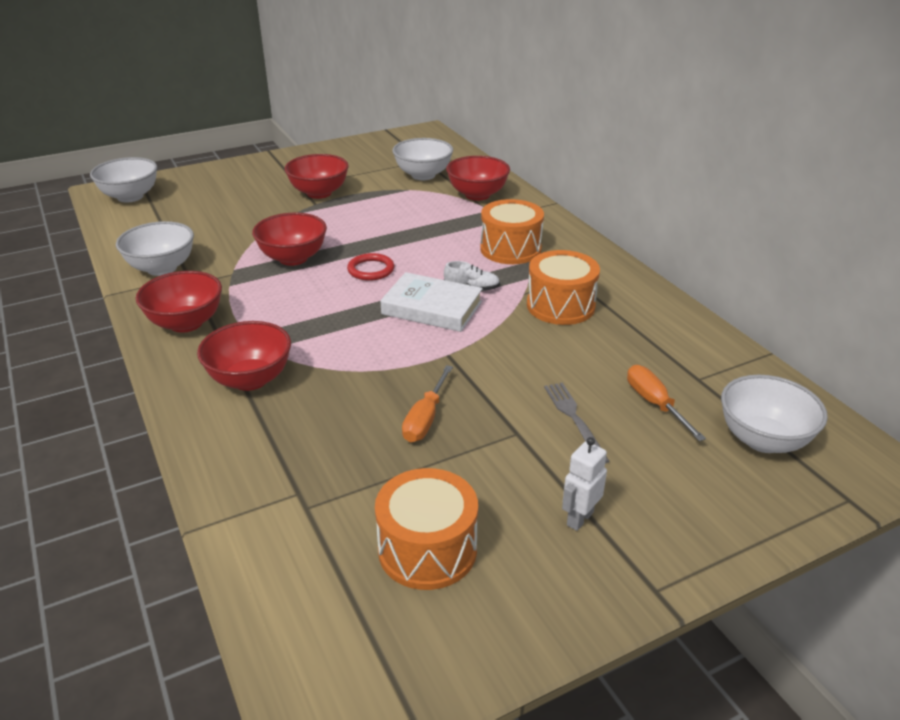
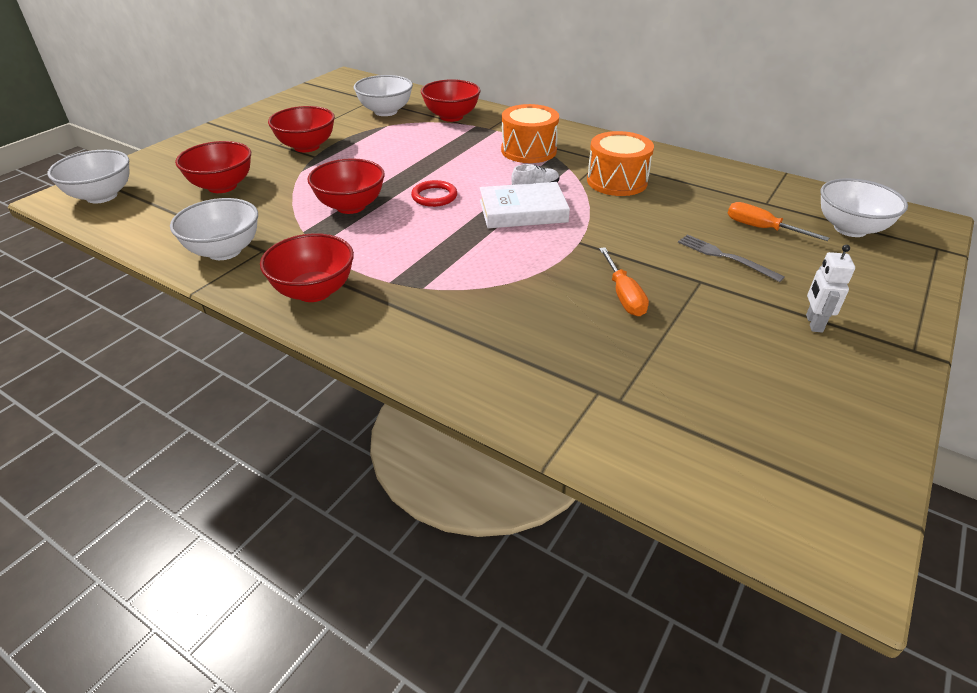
camera: 30 degrees left, 5 degrees up
(250, 379) = (439, 317): red bowl -> red bowl (222, 186)
(427, 549) = (747, 390): orange drum -> none

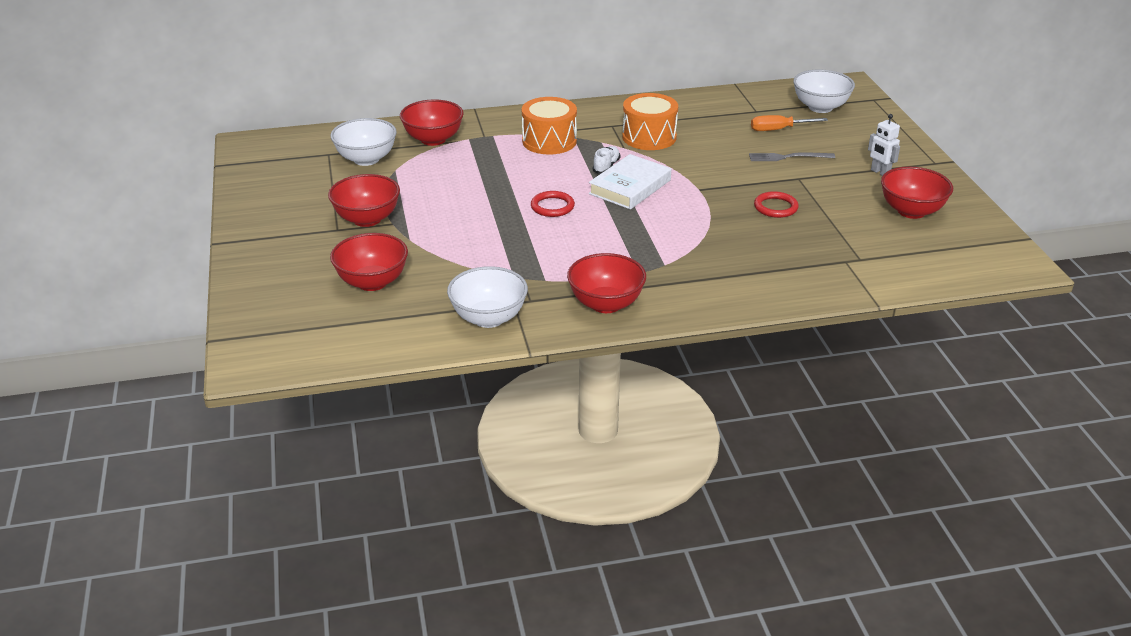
camera: 45 degrees left, 5 degrees down
(102, 196) = (283, 343): white bowl -> none
(351, 206) = (509, 243): red bowl -> red bowl (911, 211)
(623, 295) = (775, 207): orange screwdriver -> red ring

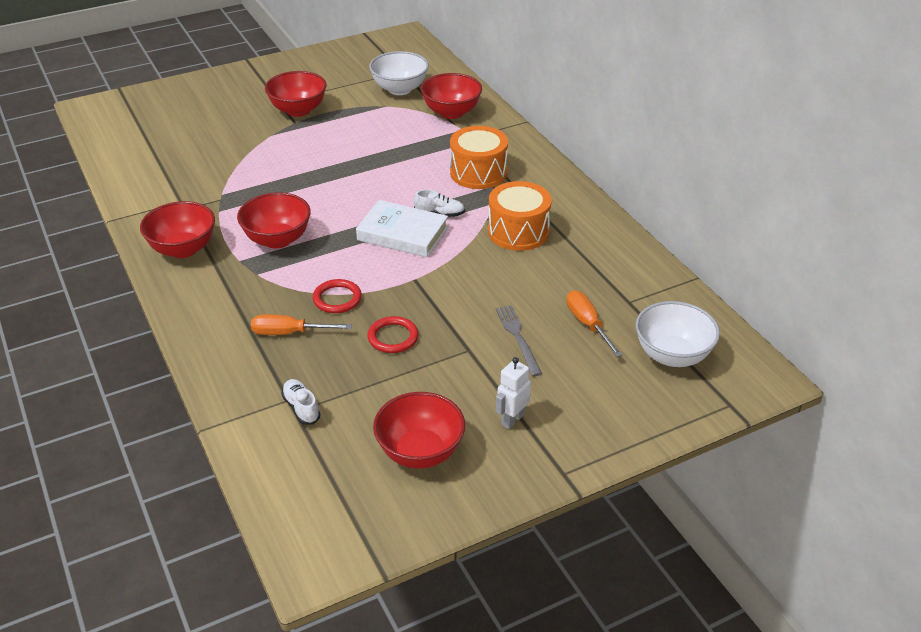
camera: 75 degrees right, 5 degrees up
(372, 282) = (202, 132): red bowl -> red bowl (277, 239)
(488, 318) = (155, 193): white bowl -> none
(552, 206) = (348, 195): red ring -> red ring (337, 299)
(758, 254) = (289, 333): none -> orange screwdriver
(857, 256) = (301, 408): none -> white shoe

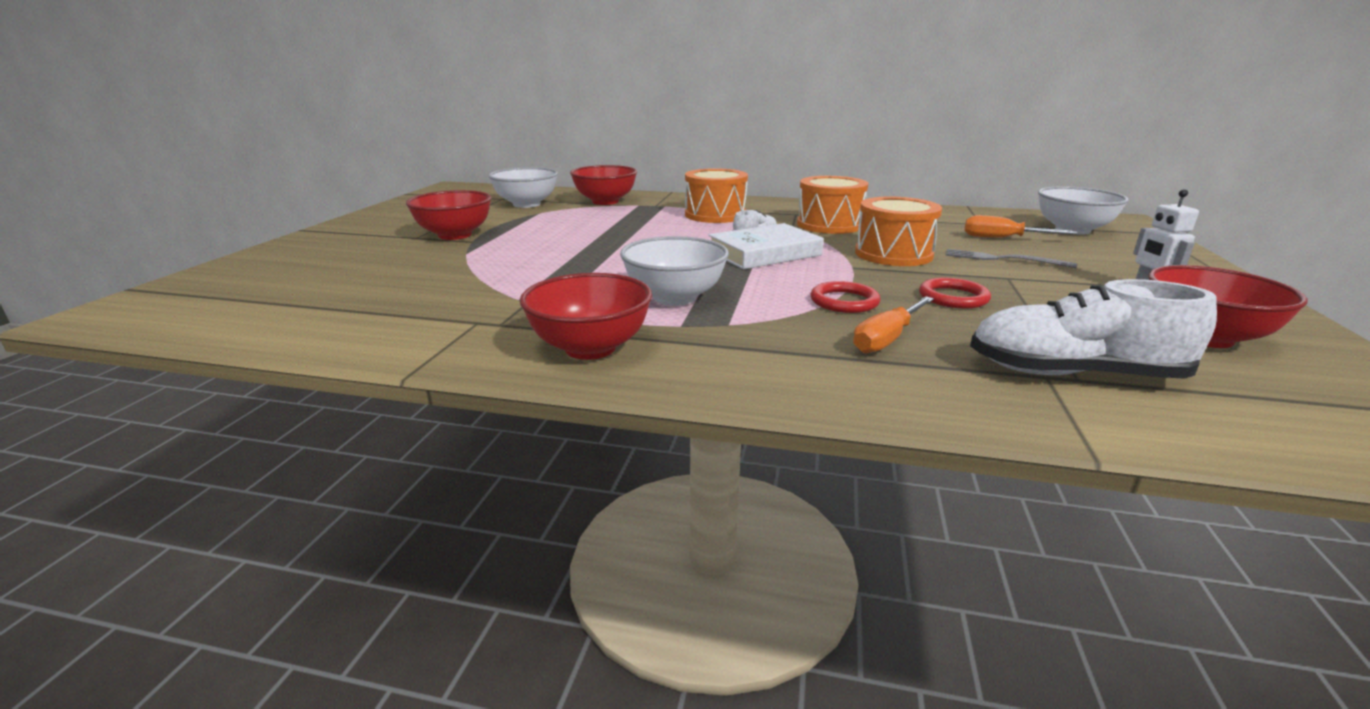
camera: 50 degrees left, 15 degrees down
(277, 239) = (674, 297): red bowl -> white bowl
(301, 408) = (1073, 373): white shoe -> white shoe, size x2.03
(469, 286) = (893, 254): none -> orange drum

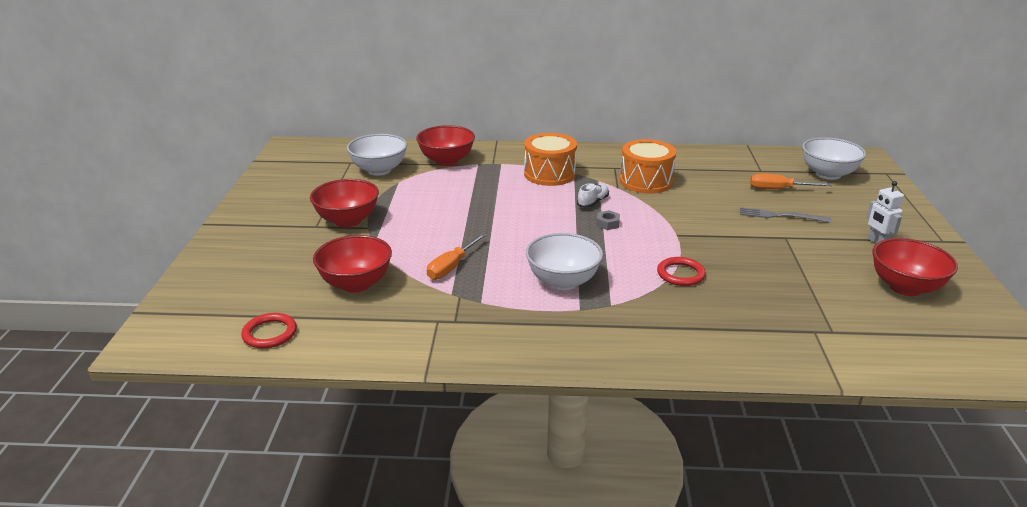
camera: 10 degrees left, 5 degrees up
(590, 348) = (530, 337): red bowl -> red bowl (356, 284)
(764, 253) = (608, 223): white book -> grey nut
(887, 339) = (716, 308): orange screwdriver -> orange screwdriver (451, 267)
(893, 254) = (702, 216): orange drum -> none
(953, 297) = (752, 263): red ring -> red ring (269, 333)
(1073, 373) = (829, 327): white shoe -> none

